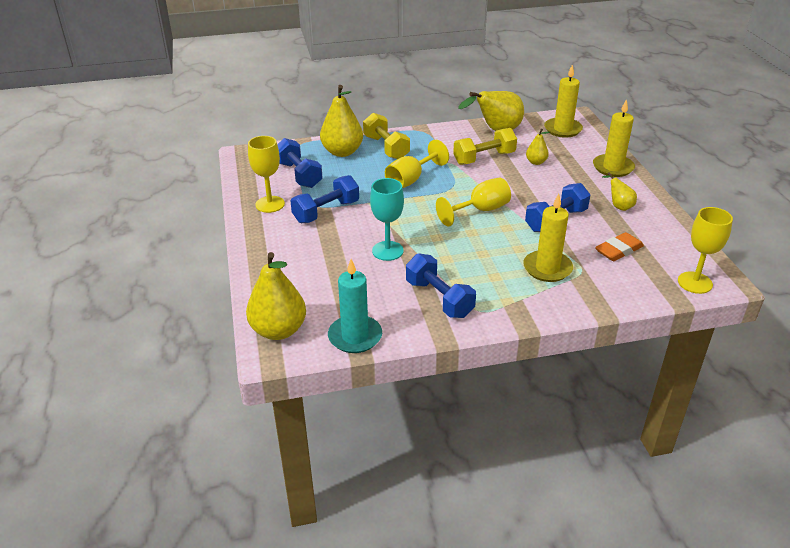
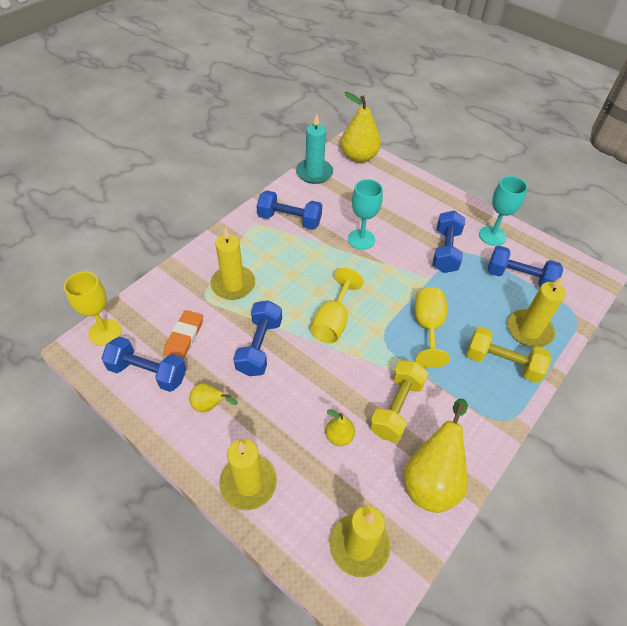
camera: 140 degrees right, 15 degrees up
(270, 204) = (492, 235): yellow goblet -> turquoise goblet
(342, 152) = (529, 330): yellow pear -> yellow candle
(662, 241) = (148, 372): none -> blue dumbbell

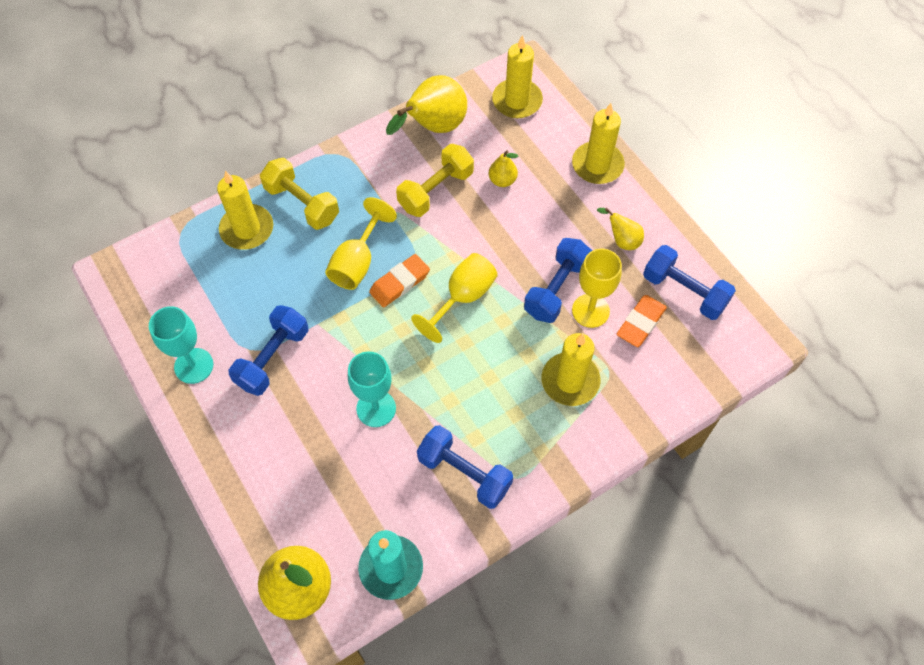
camera: 160 degrees left, 10 degrees up
(105, 332) = (733, 354): yellow goblet -> yellow goblet (590, 310)
(387, 320) = (399, 283): none -> orange eraser
(519, 278) = (207, 294): blue dumbbell -> none

